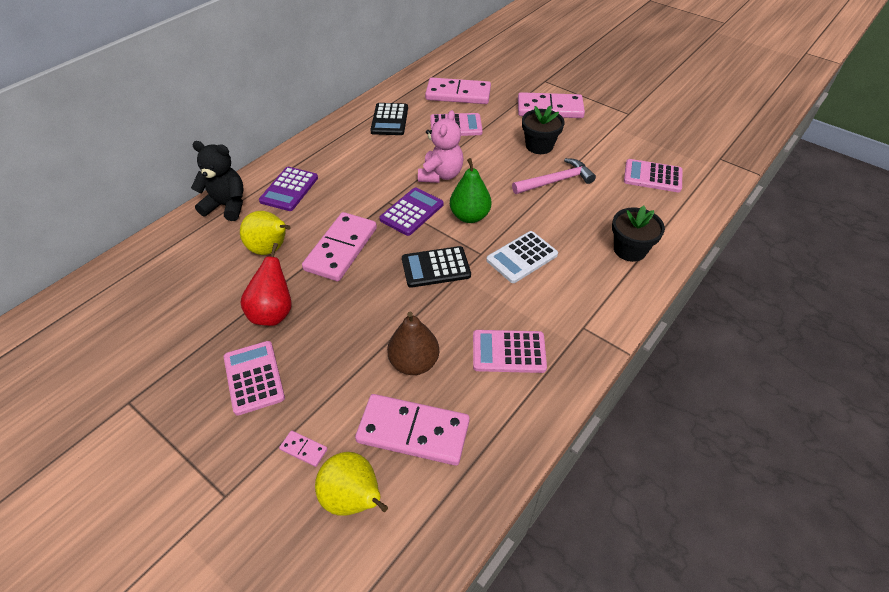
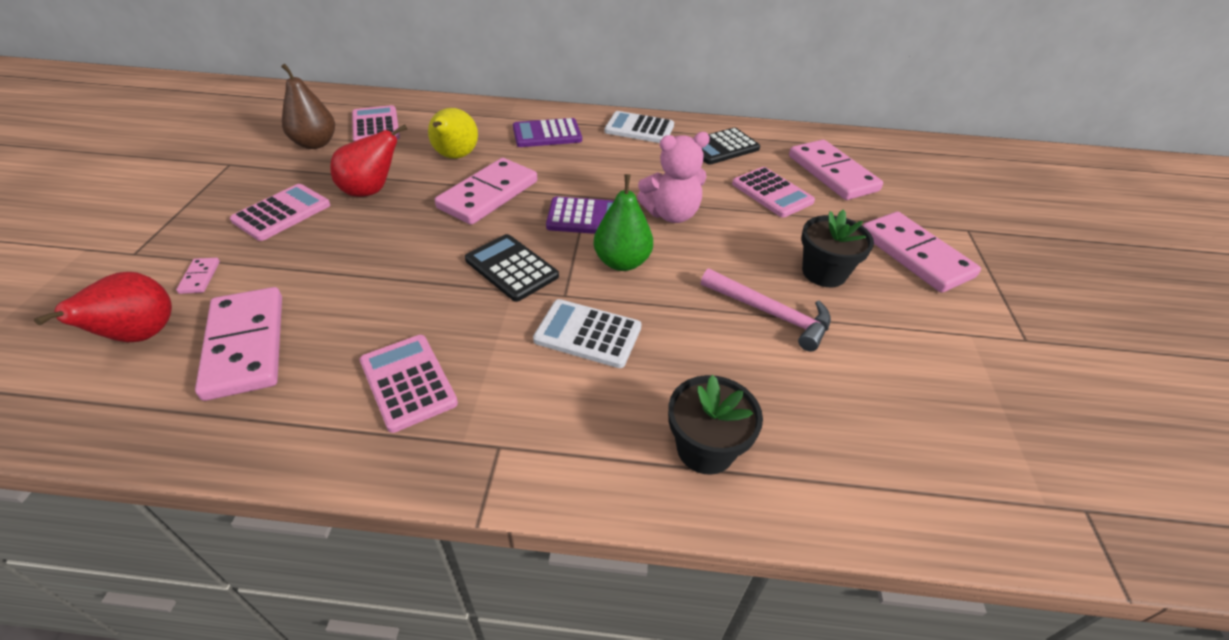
camera: 55 degrees right, 5 degrees down
(227, 206) = (493, 114): black teddy bear -> none
(330, 143) = (639, 129): none -> white calculator
(341, 249) = (488, 195): pink domino -> pink domino turned 45 degrees counterclockwise
(353, 499) = (141, 335): yellow pear -> red pear
(414, 363) = (350, 307): brown pear -> brown pear (315, 143)
(652, 176) = (910, 422): pink calculator -> pink calculator (375, 126)

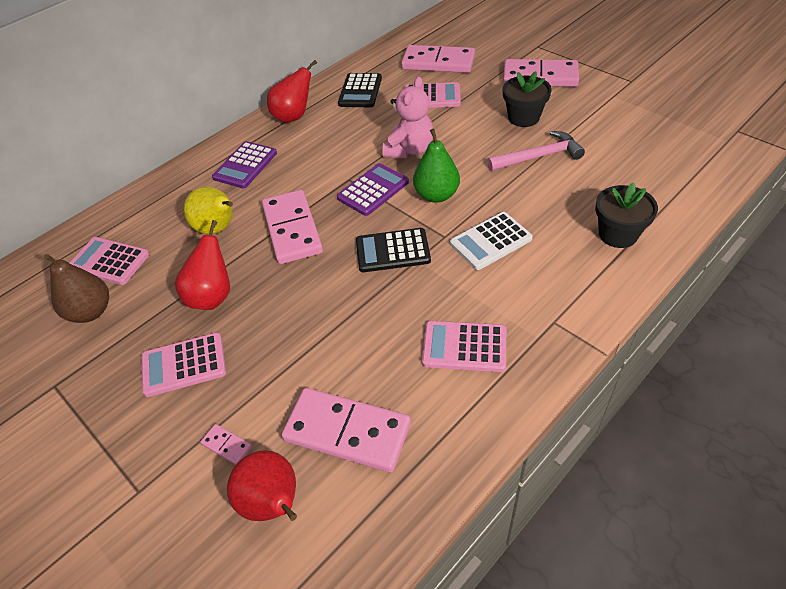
camera: 45 degrees left, 5 degrees up
(282, 213) = (184, 365): pink calculator -> pink calculator turned 90 degrees counterclockwise
(639, 129) = (294, 117): white calculator -> red pear

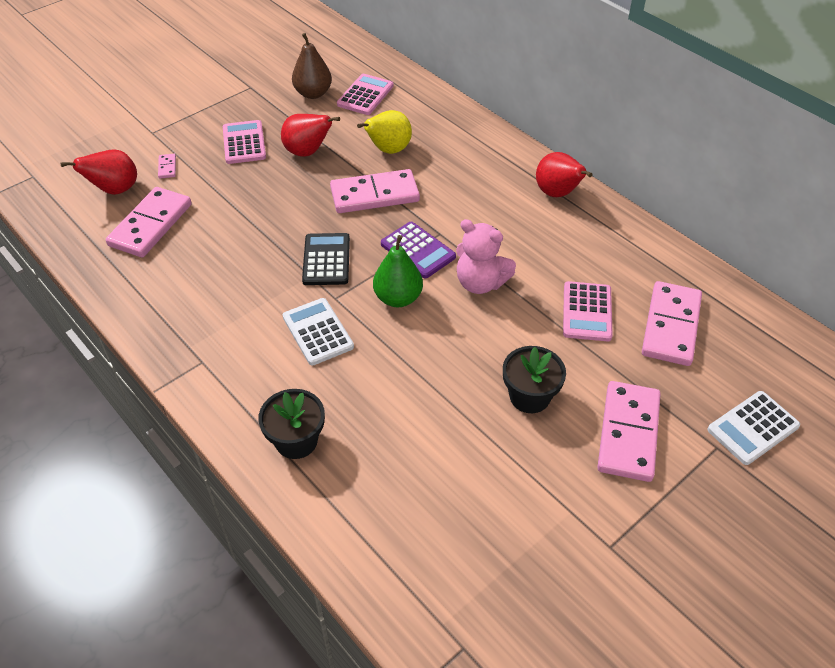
camera: 90 degrees right, 0 degrees up
(226, 445) = (167, 167): pink domino -> pink domino turned 45 degrees counterclockwise
(245, 165) = (476, 162): purple calculator -> none
(360, 91) = (605, 248): black calculator -> none
(464, 347) = (198, 297): pink calculator -> none
(517, 35) = (753, 428): none -> white calculator
(539, 156) = (446, 397): pink hammer -> none

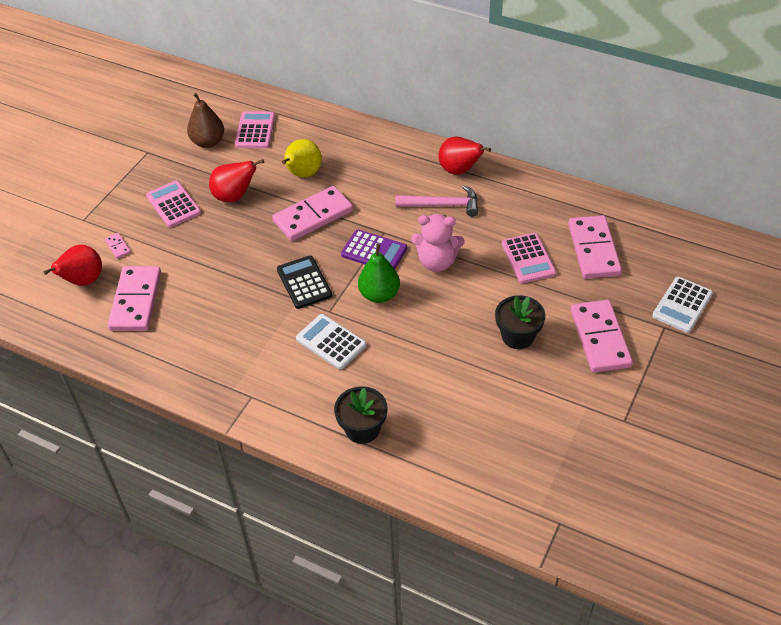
camera: 20 degrees left, 0 degrees up
(520, 224) = (443, 205): none -> pink hammer

